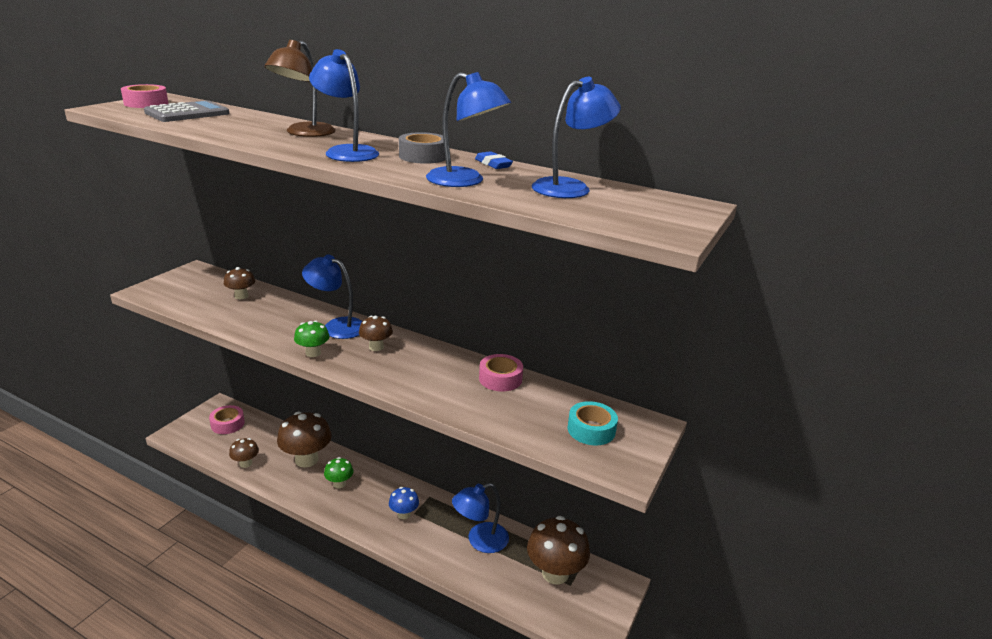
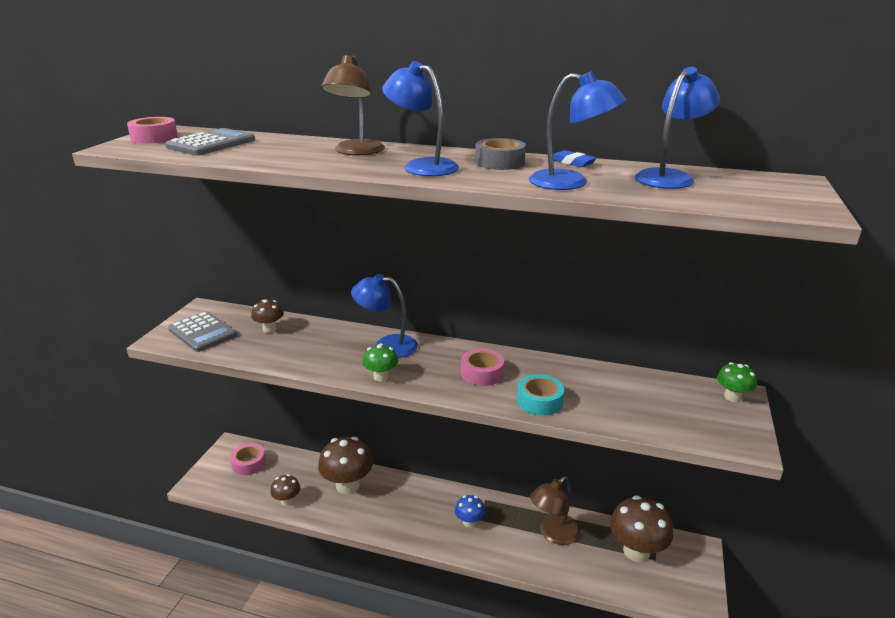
camera: 10 degrees left, 0 degrees up
(181, 290) = (202, 332): none -> grey calculator
(339, 484) = (392, 504): green mushroom -> green mushroom (732, 397)
(376, 347) = (439, 361): brown mushroom -> none
(480, 541) = (553, 534): blue lamp -> brown lamp
(500, 379) = (576, 373): pink tape -> pink tape (482, 373)
(591, 430) = (690, 409): turquoise tape -> turquoise tape (539, 401)

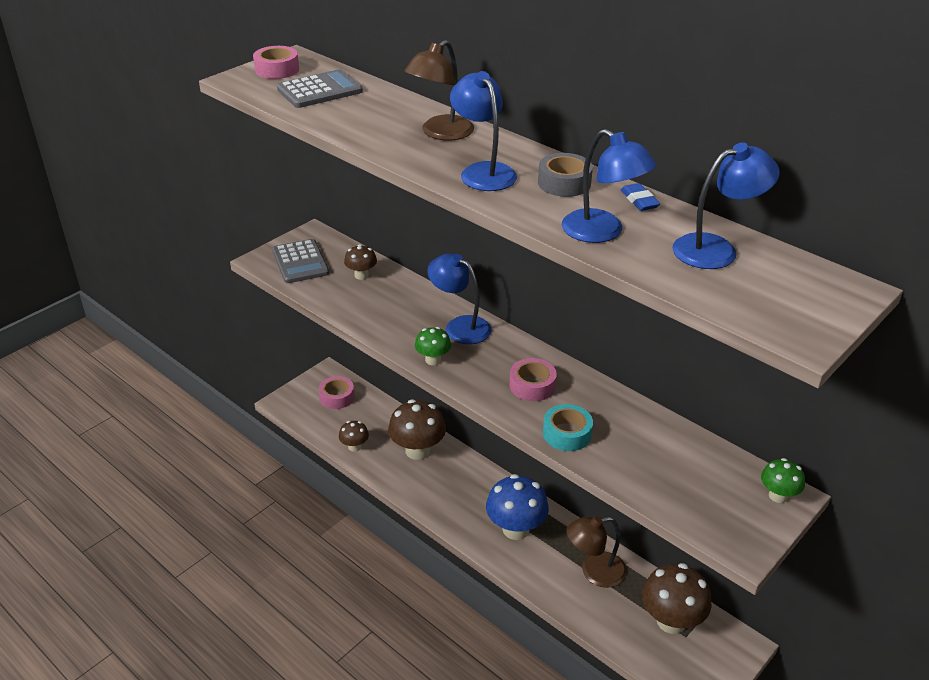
camera: 25 degrees right, 10 degrees up
(469, 522) = (516, 529): blue mushroom -> blue mushroom, size x1.89

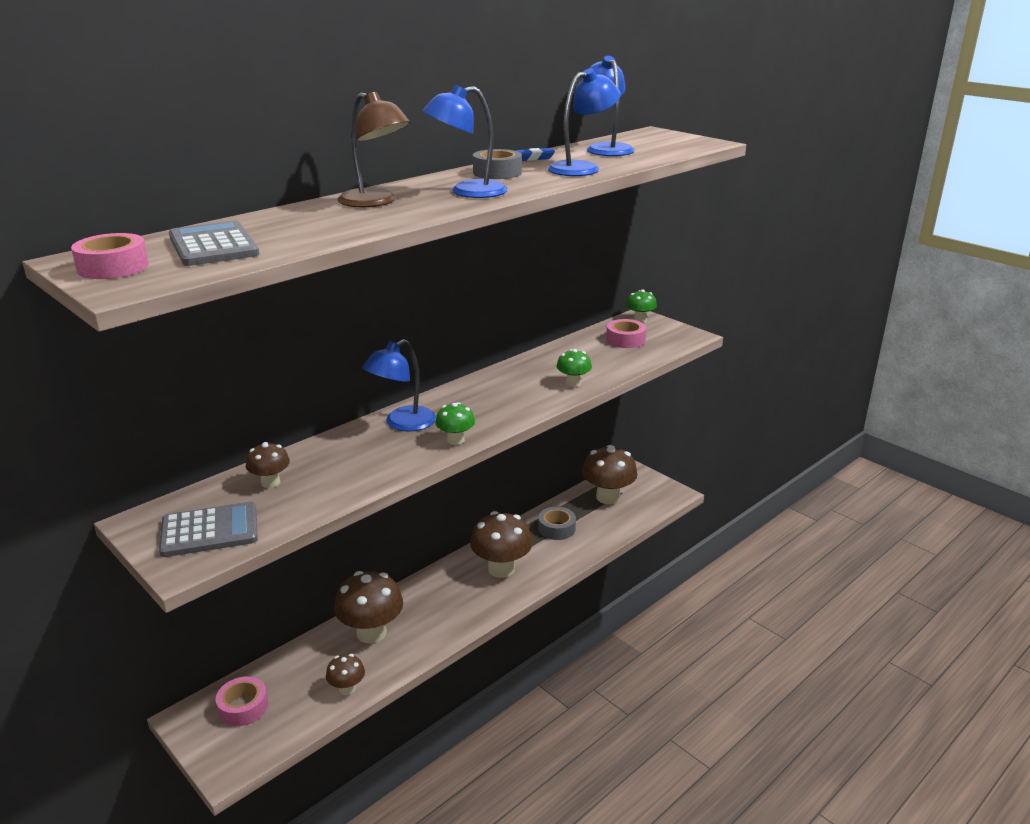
camera: 85 degrees left, 10 degrees down
(516, 529) = (501, 569): blue mushroom -> brown mushroom
(532, 385) = (507, 393): pink tape -> pink tape (625, 340)
(567, 433) = (573, 383): turquoise tape -> green mushroom
(594, 572) = (556, 528): brown lamp -> grey tape

